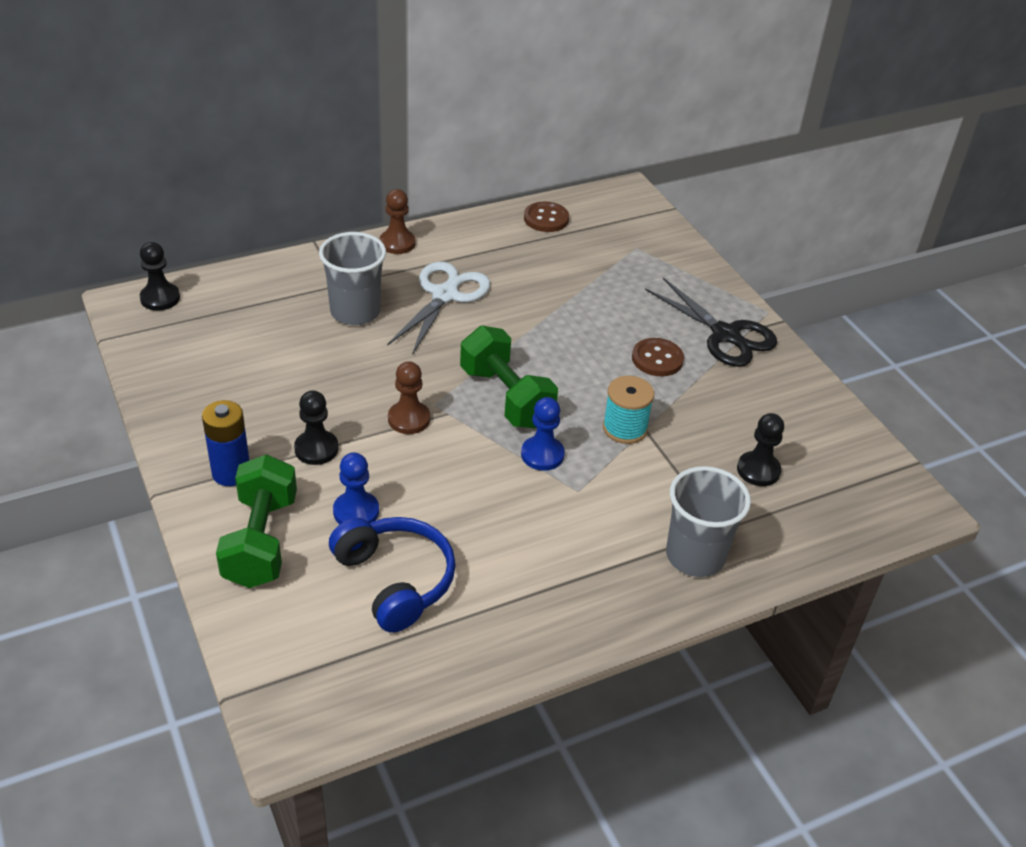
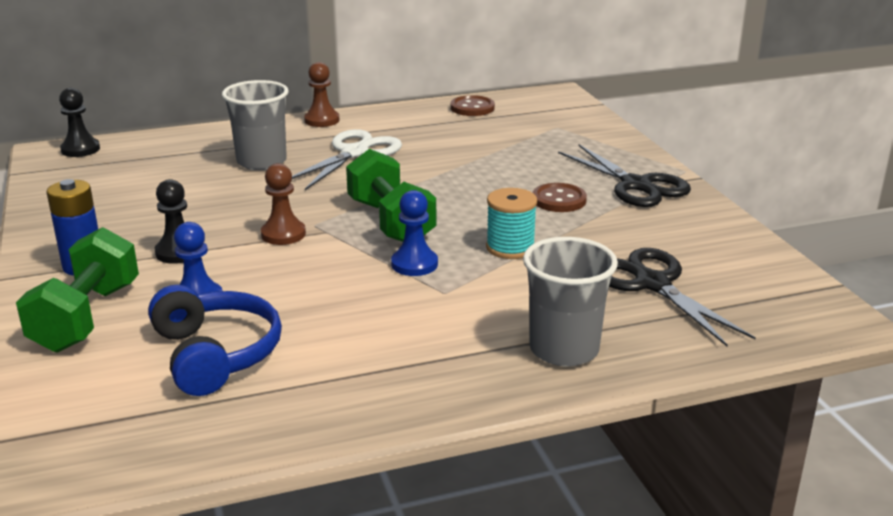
camera: 10 degrees right, 15 degrees down
(758, 470) = (652, 284): black pawn -> black scissors

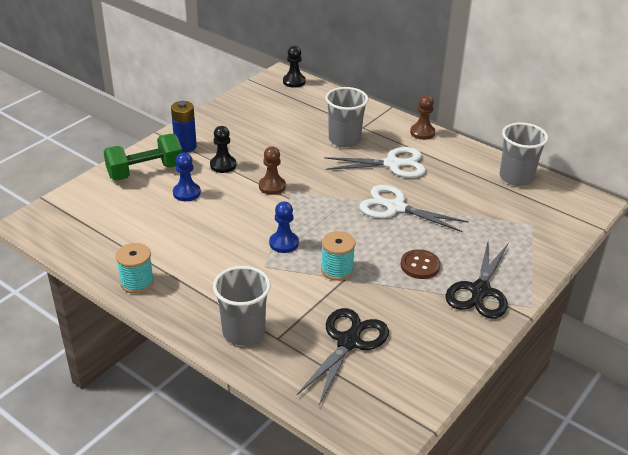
camera: 55 degrees right, 10 degrees up
(215, 355) = (146, 221): blue headphones -> none
(355, 407) = (137, 282): none -> turquoise spool
(390, 222) = (322, 214): green dumbbell -> none
(438, 178) = (396, 207): none -> white scissors
(472, 108) = (516, 177): brown button -> grey cup

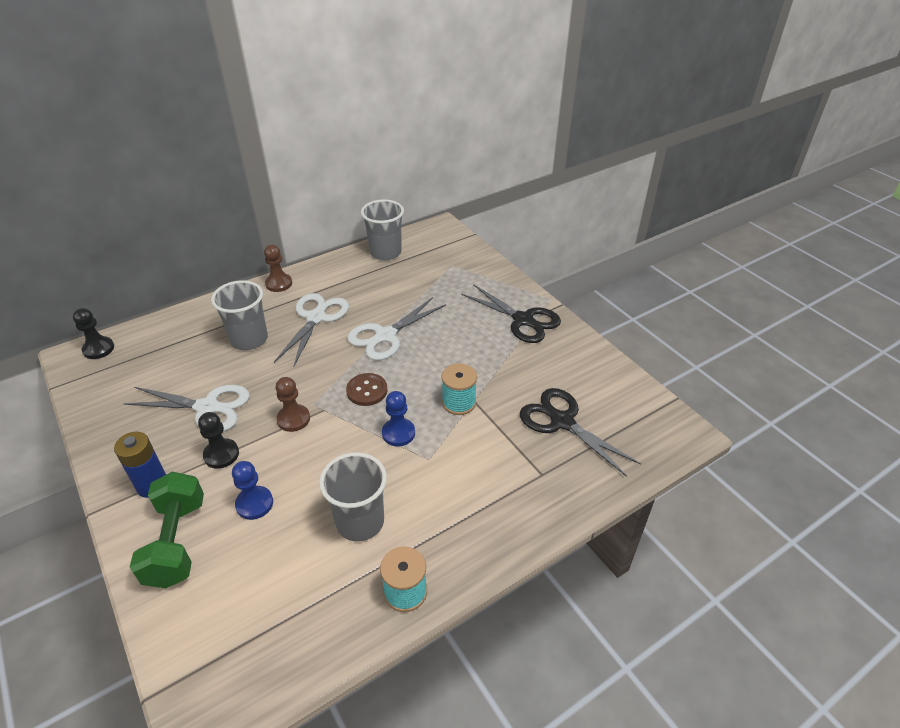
camera: 70 degrees left, 5 degrees up
(243, 331) = (525, 500): grey cup -> grey cup (360, 522)
(263, 144) = (207, 407): none -> white scissors
(420, 265) = (476, 345): brown button -> brown button (367, 390)

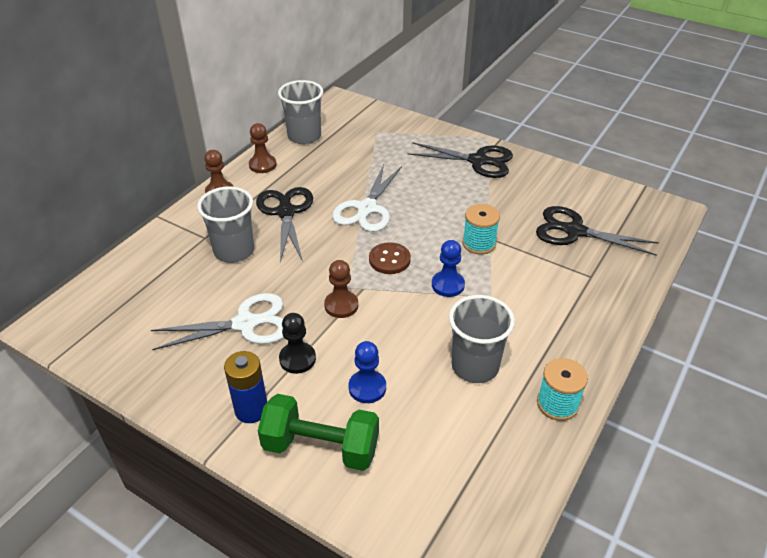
camera: 25 degrees left, 0 degrees up
(98, 349) = (72, 309): black pawn -> none
(176, 542) = (321, 447): green dumbbell -> green dumbbell turned 45 degrees counterclockwise
(316, 318) = (286, 212): white scissors -> black scissors
(331, 269) = (262, 165): none -> brown pawn

